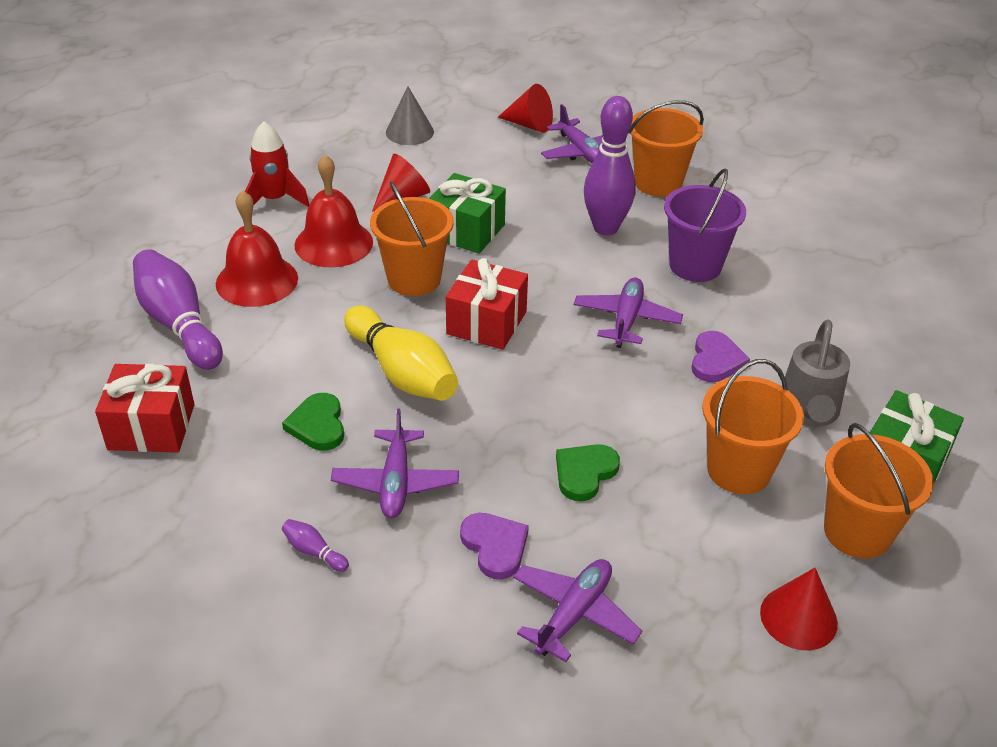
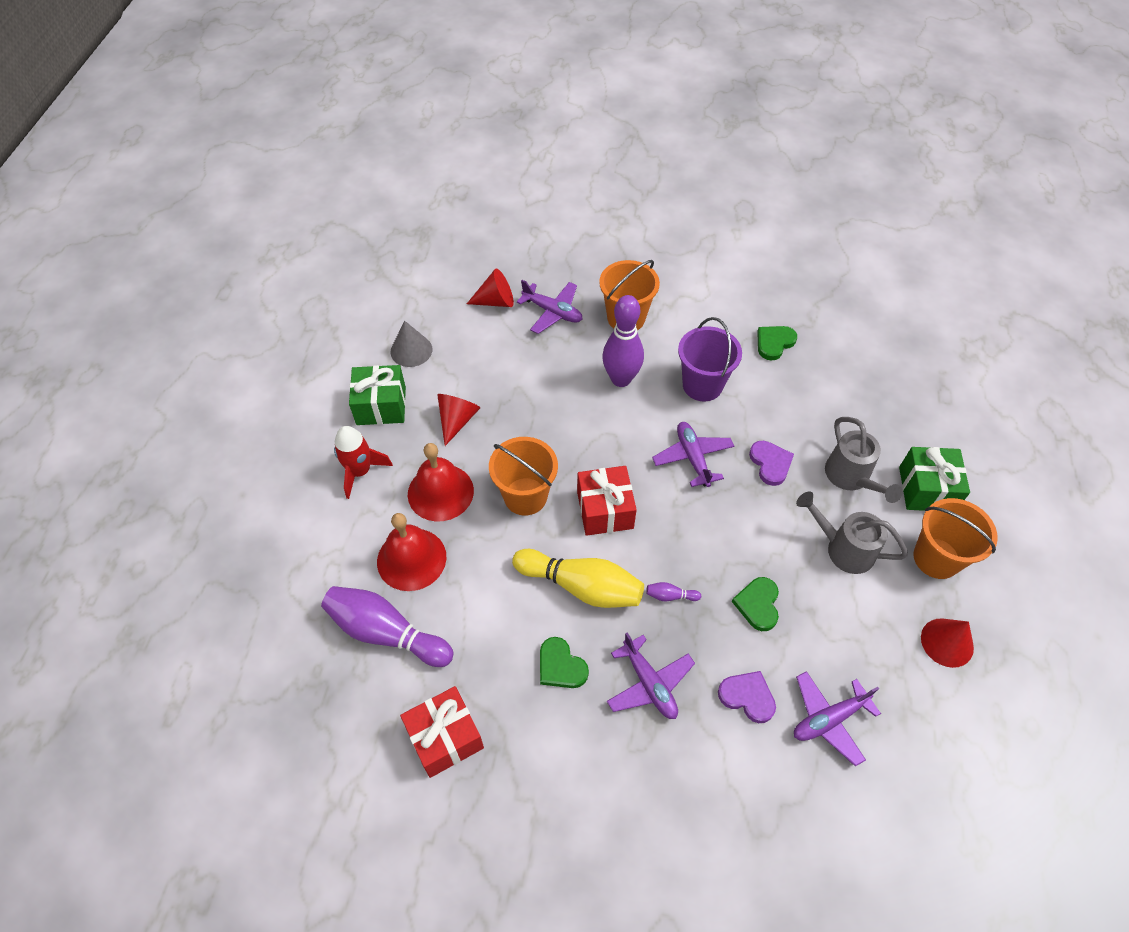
camera: 30 degrees left, 15 degrees up
(314, 551) = (641, 772): purple bowling pin -> purple bowling pin (670, 596)
(466, 231) = (528, 430): green gift -> green gift (381, 405)
(574, 614) = (829, 719): purple plane -> purple plane turned 120 degrees counterclockwise
(739, 470) = (843, 548): orange bucket -> grey watering can
(817, 262) = (774, 343): none -> green heart

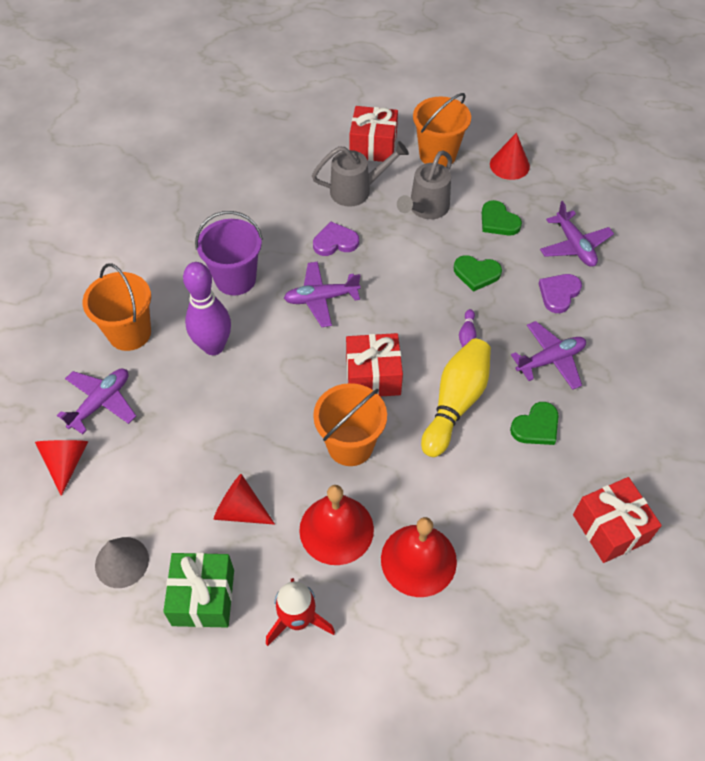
camera: 85 degrees left, 0 degrees up
(386, 632) = (504, 585): purple bowling pin -> none
(774, 343) = (195, 216): green heart -> green heart (498, 221)
(926, 489) = (373, 146): green gift -> red gift

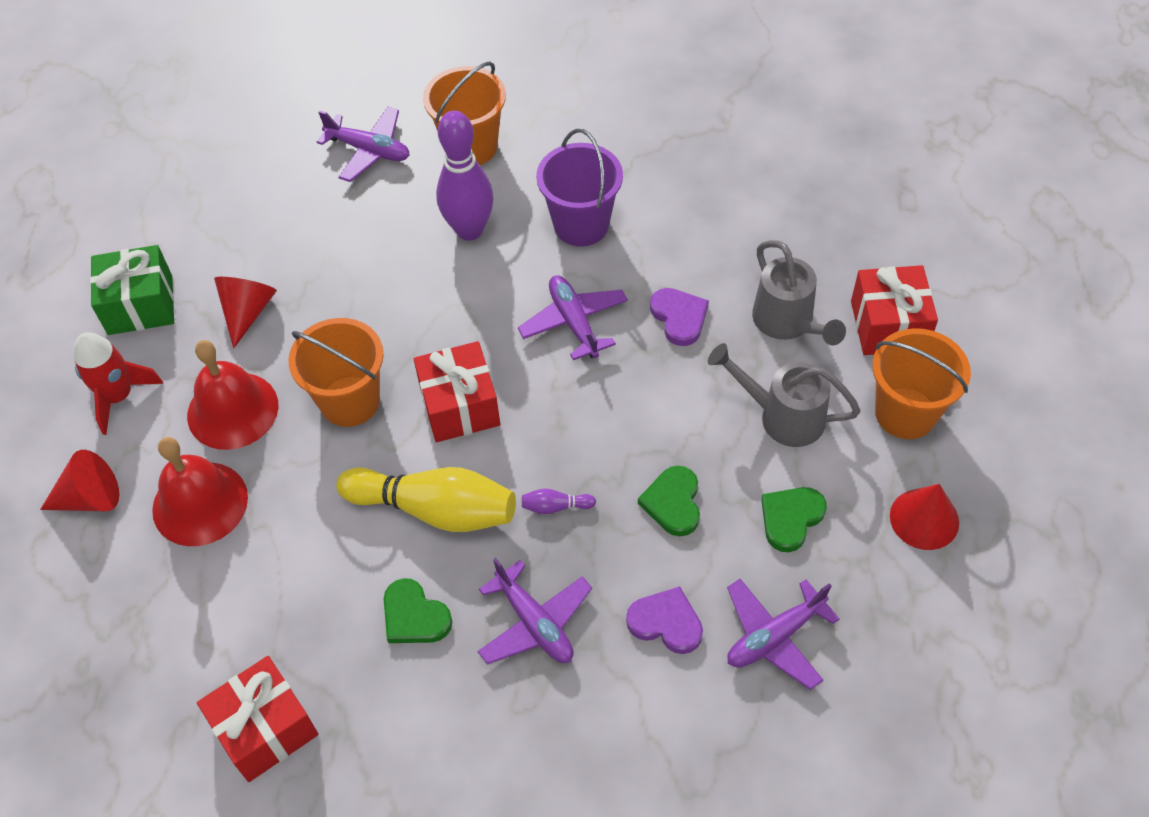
camera: 80 degrees right, 0 degrees up
(66, 462) = (289, 145): red cone -> red cone (90, 498)
(122, 562) = (176, 225): grey cone -> none

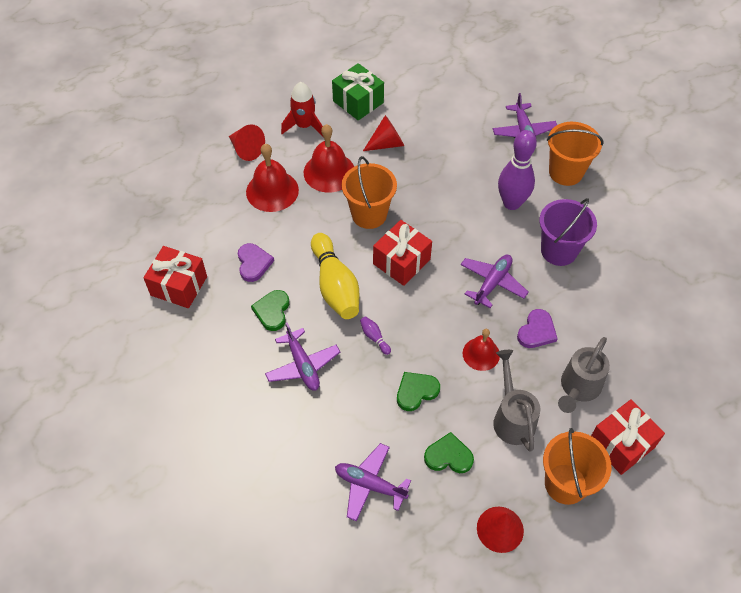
camera: 55 degrees right, 0 degrees up
(534, 623) = (302, 365): purple plane -> purple plane turned 45 degrees counterclockwise
(666, 622) = (343, 426): purple heart -> purple heart (253, 263)
(669, 396) = (481, 354): none -> red bell

